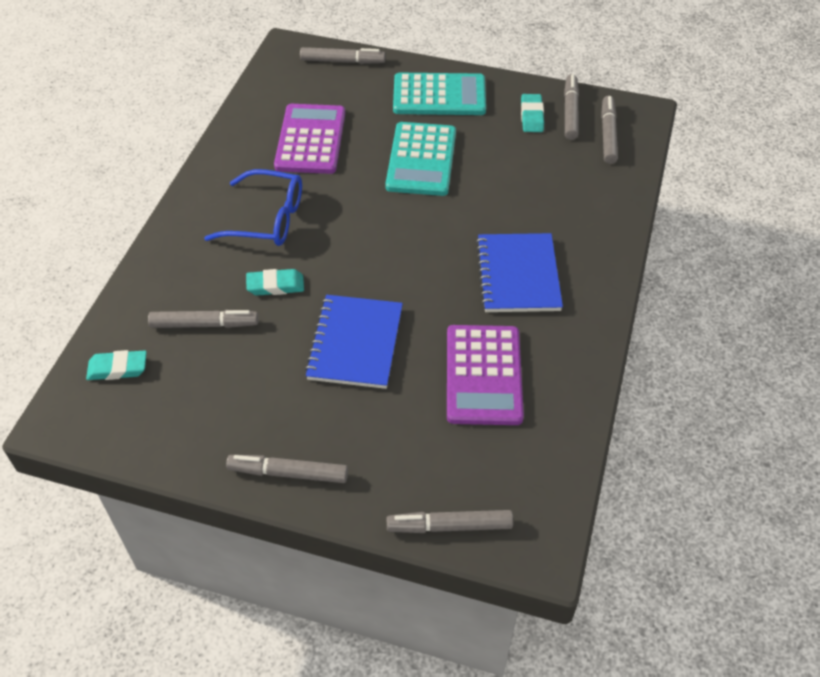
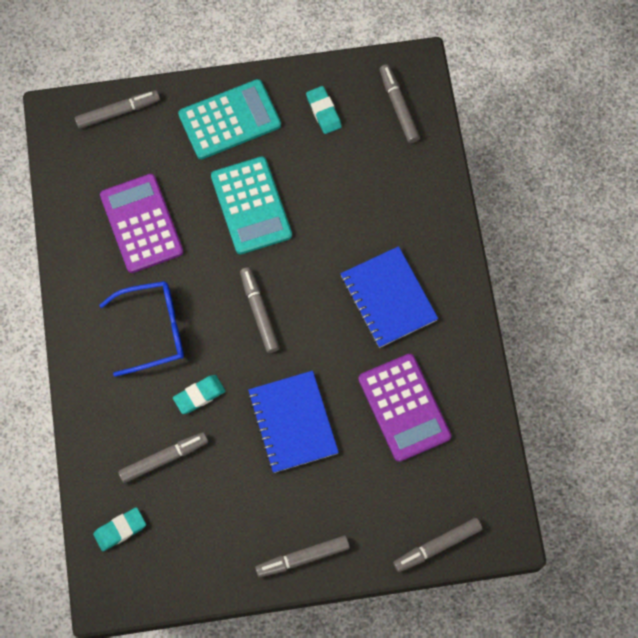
camera: 25 degrees left, 20 degrees up
(570, 112) = (355, 92): grey marker -> grey marker (259, 312)

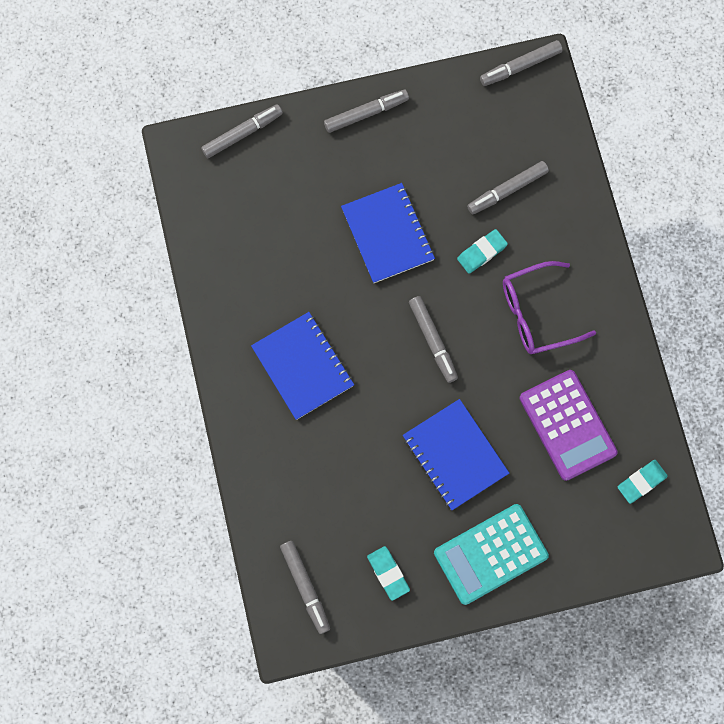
camera: 175 degrees right, 5 degrees up
(118, 112) = (614, 553): grey marker -> grey marker (520, 66)
(120, 530) = (537, 123): turquoise eraser -> turquoise eraser (641, 482)
(153, 330) = (537, 313): blue glasses -> purple glasses
(251, 206) = (455, 455): turquoise calculator -> blue notebook
(404, 407) = (280, 257): purple calculator -> none

